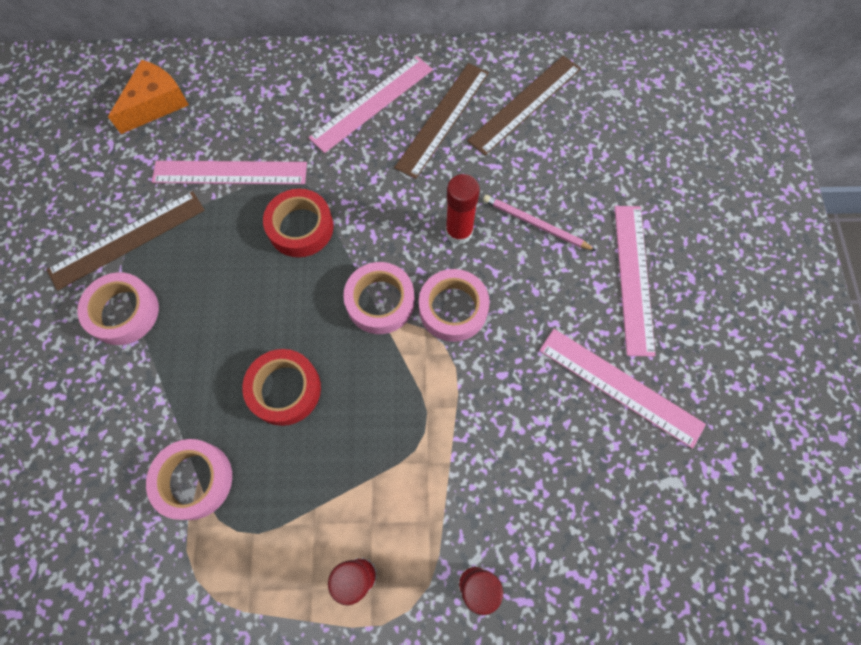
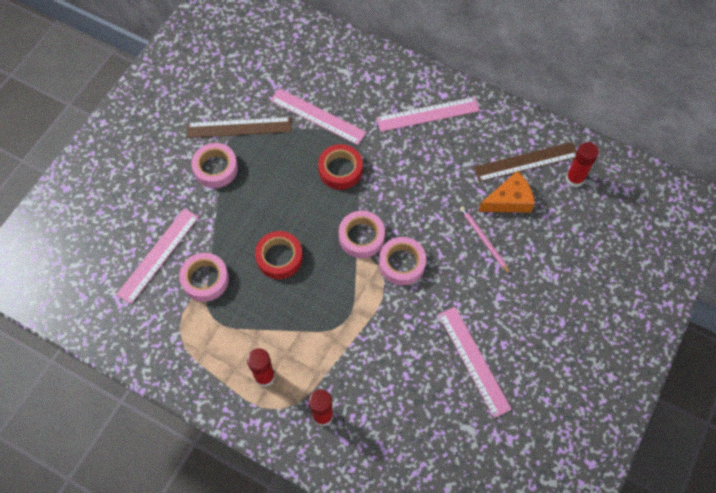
camera: 30 degrees right, 5 degrees down
(156, 104) = (297, 52): orange cheese -> orange cheese (509, 200)
(443, 119) = (466, 146): brown ruler -> none
(459, 232) = (433, 220): red glue stick -> red glue stick (574, 179)
(633, 278) = (524, 303): pink ruler -> pink ruler (158, 255)

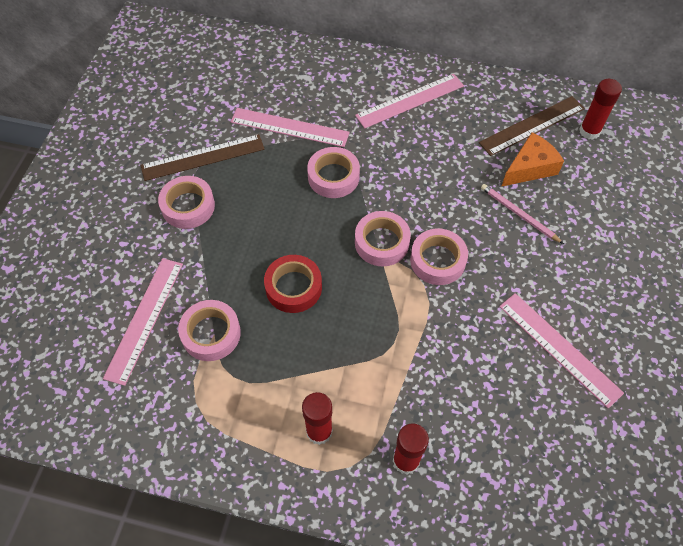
camera: 15 degrees left, 5 degrees down
(340, 170) = (333, 177): red tape -> pink tape

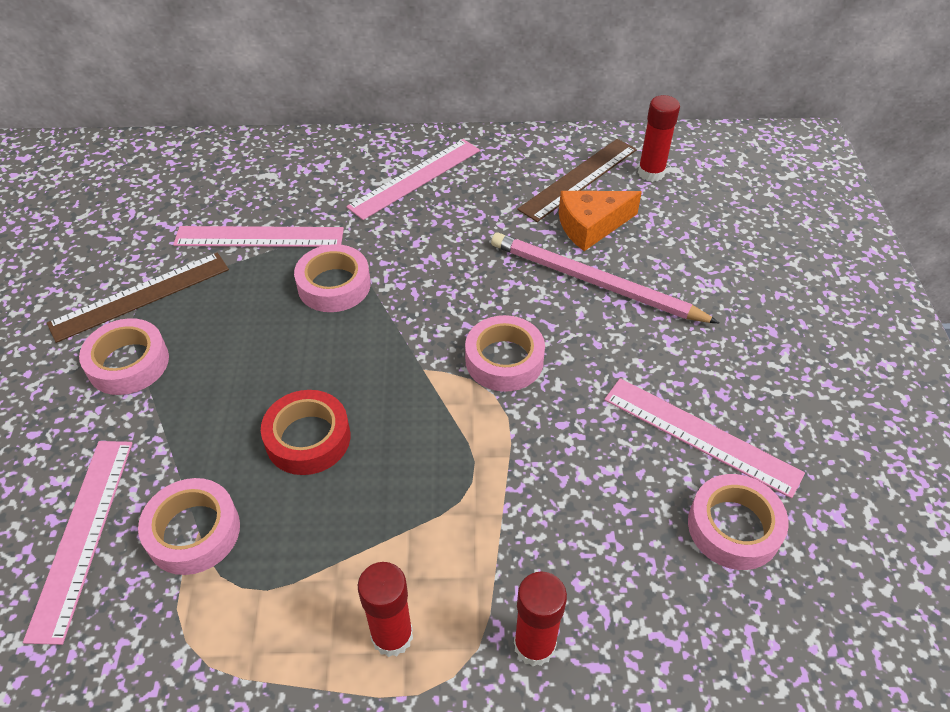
camera: 15 degrees left, 10 degrees down
(381, 242) = (421, 353): pink tape -> pink tape (733, 527)
(519, 214) = (594, 282): pink pencil -> pink pencil, size x1.78
(530, 168) = (591, 226): orange cheese -> orange cheese turned 150 degrees counterclockwise

